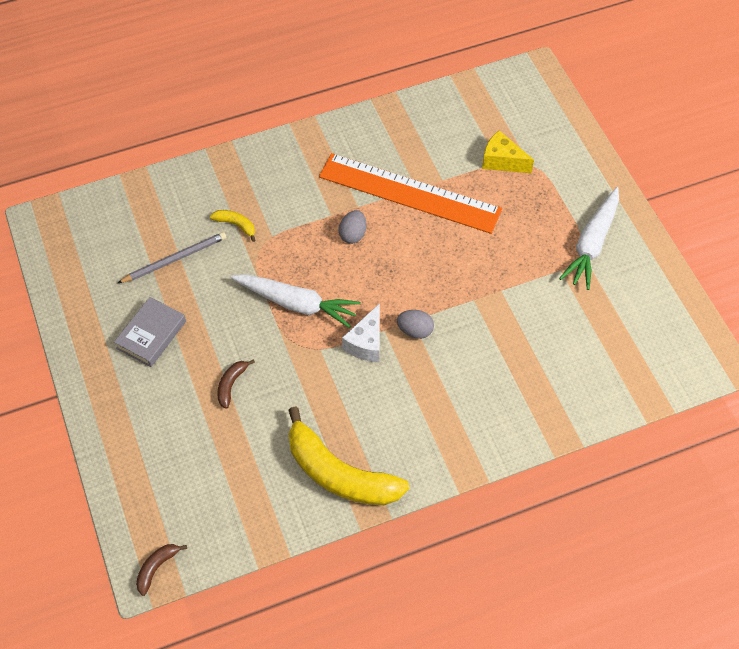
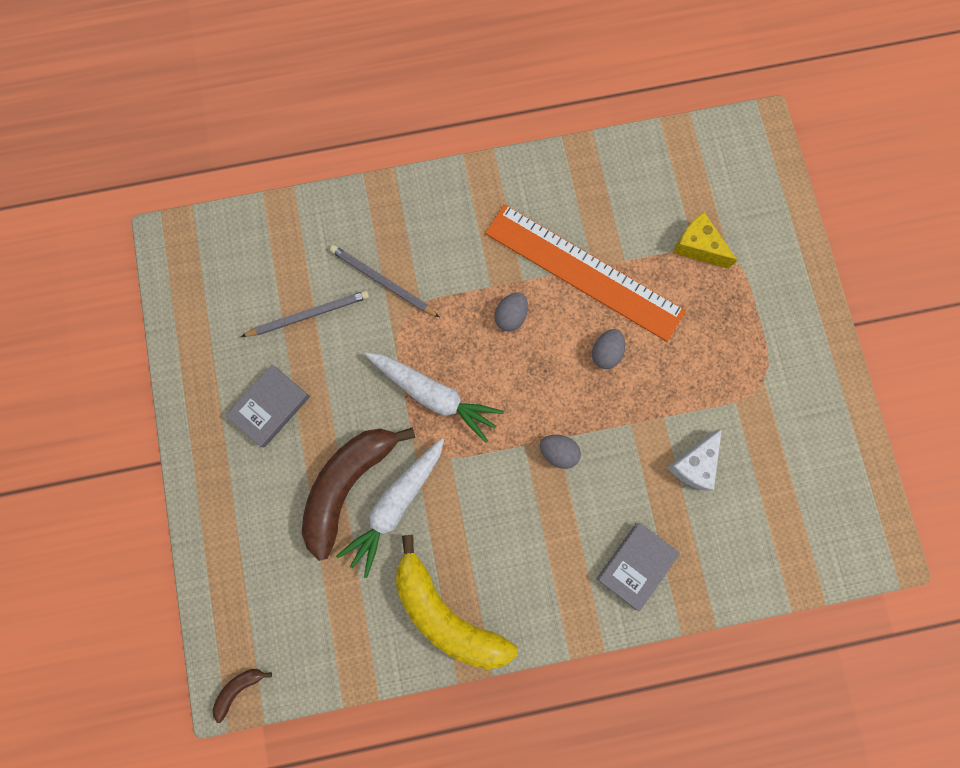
camera: 10 degrees right, 20 degrees up
(231, 384) = (347, 484): brown banana -> brown banana, size x2.37
(236, 225) = (382, 281): yellow banana -> grey pencil
(366, 343) = (502, 458): white cheese -> white cheese (694, 464)
(441, 249) = (606, 352): none -> grey egg
(501, 407) = (636, 565): none -> grey book
(592, 244) = (779, 375): white carrot -> white carrot (395, 506)

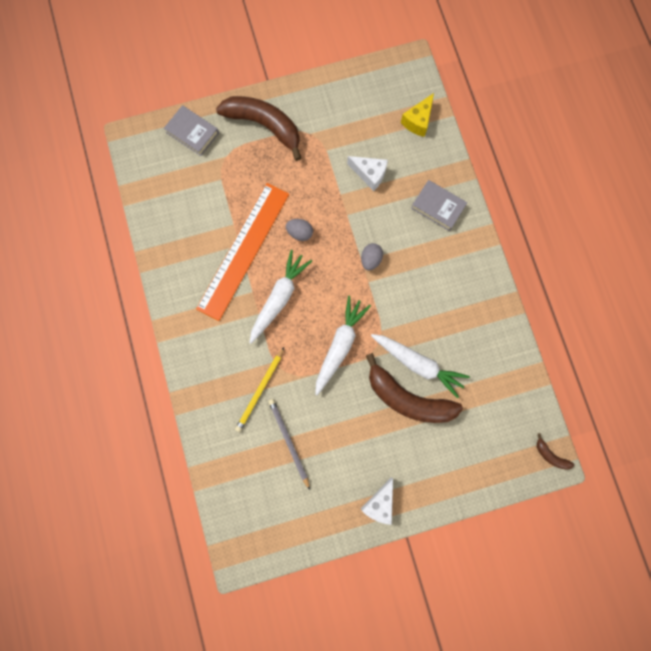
camera: 95 degrees left, 0 degrees up
(209, 429) = (380, 503): none -> white cheese
(270, 407) = (359, 461): grey book -> grey book (192, 133)
(382, 281) = (260, 390): grey pencil -> yellow pencil
(446, 613) = (483, 323): yellow banana -> none
(511, 316) = (279, 298): grey egg -> white carrot
(698, 247) = (220, 177): yellow cheese -> yellow cheese (418, 121)
(778, 314) = (264, 125): none -> brown banana

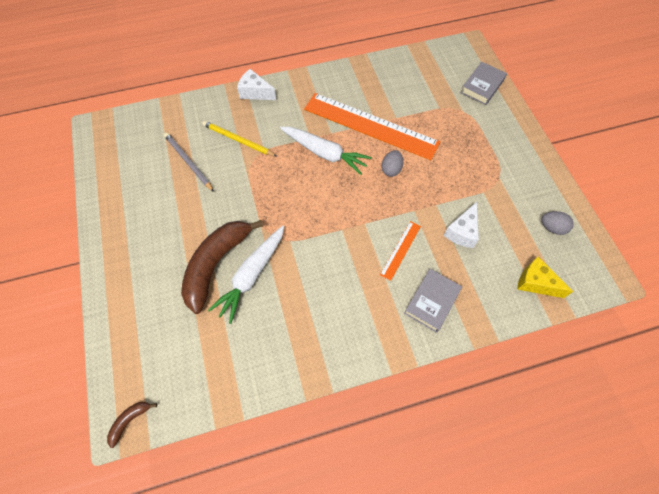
camera: 90 degrees right, 15 degrees down
(264, 125) = (500, 140): brown banana -> none
(289, 442) = (188, 162): grey pencil -> grey pencil turned 105 degrees counterclockwise
(340, 345) = (276, 203): white carrot -> none
(371, 259) = (366, 232): grey egg -> grey egg (552, 228)
(380, 503) = (116, 237): white cheese -> white cheese (255, 92)
(389, 229) = (400, 250): none -> orange ruler

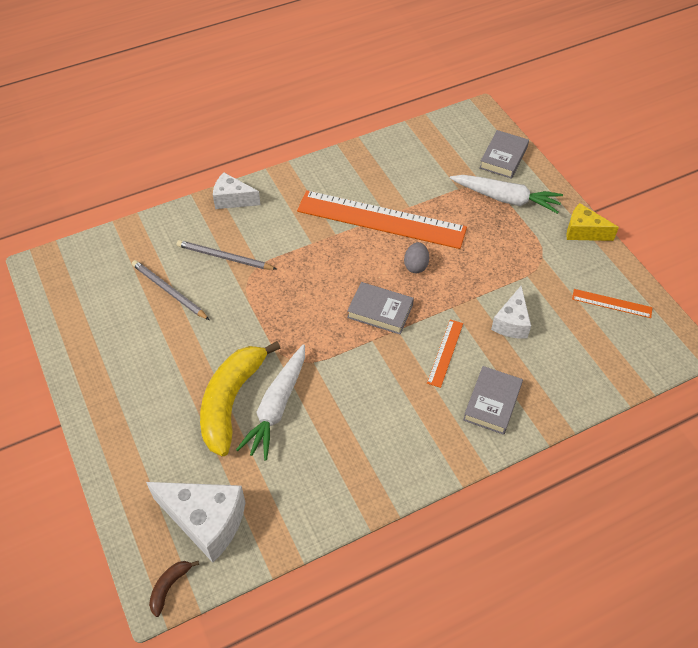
camera: 10 degrees left, 10 degrees down
(172, 367) = (206, 521): none -> white cheese
(216, 264) = (231, 401): brown banana -> yellow banana
(238, 140) = (224, 257): yellow pencil -> grey pencil
(325, 153) = (333, 258): white carrot -> white carrot (506, 199)
(353, 205) = (380, 311): none -> grey book
(535, 283) = (604, 365): yellow cheese -> yellow cheese (583, 232)
(552, 228) = (611, 303): grey egg -> orange ruler

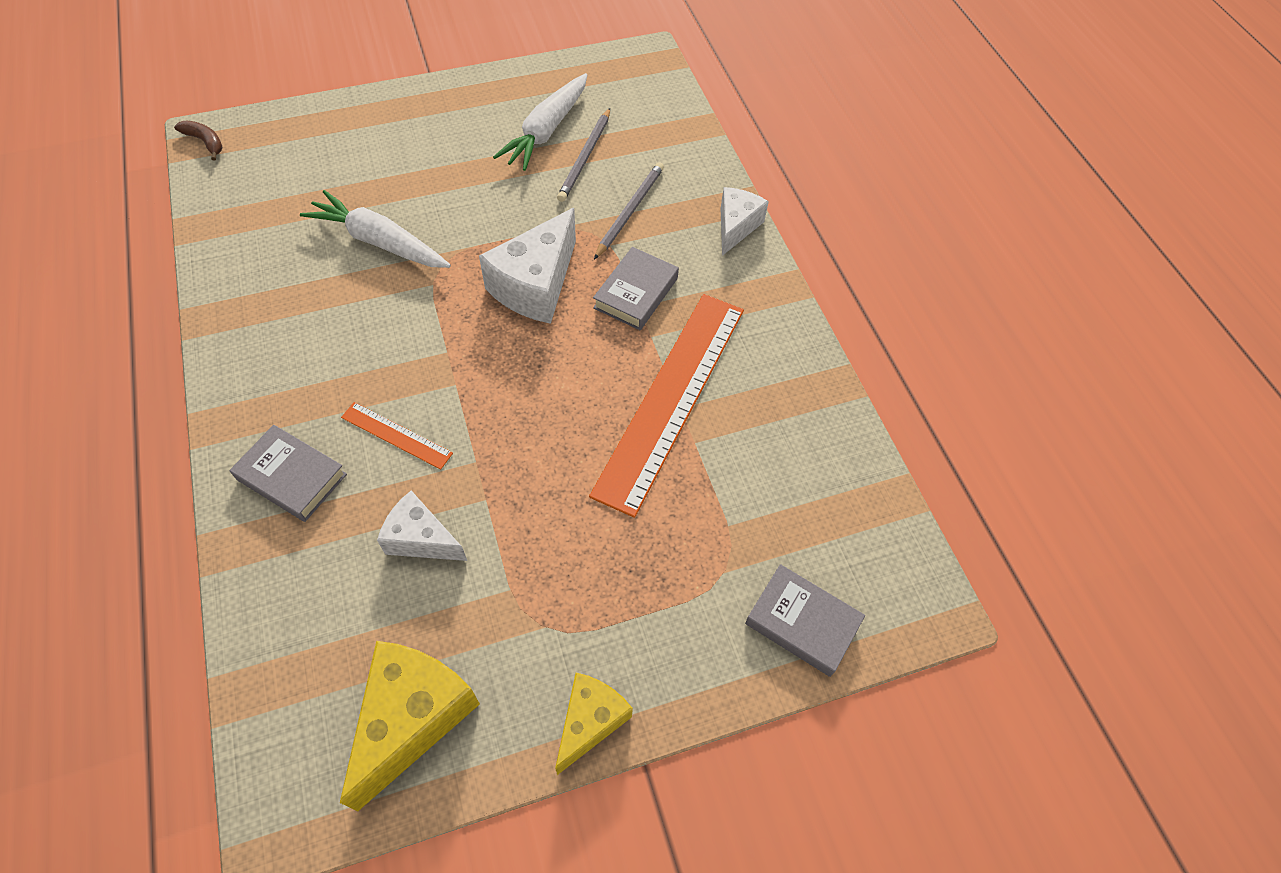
camera: 95 degrees right, 5 degrees up
(169, 291) = (585, 157): grey pencil -> grey pencil turned 150 degrees clockwise
(206, 521) = (261, 172): white cheese -> white cheese (535, 285)
(231, 401) = (403, 202): yellow banana -> none
(380, 311) = (493, 368): grey book -> grey book (636, 293)
(416, 265) = (567, 428): grey egg -> none
(506, 199) = (694, 600): white carrot -> white carrot (546, 131)
(611, 303) = (412, 718): orange ruler -> yellow cheese

